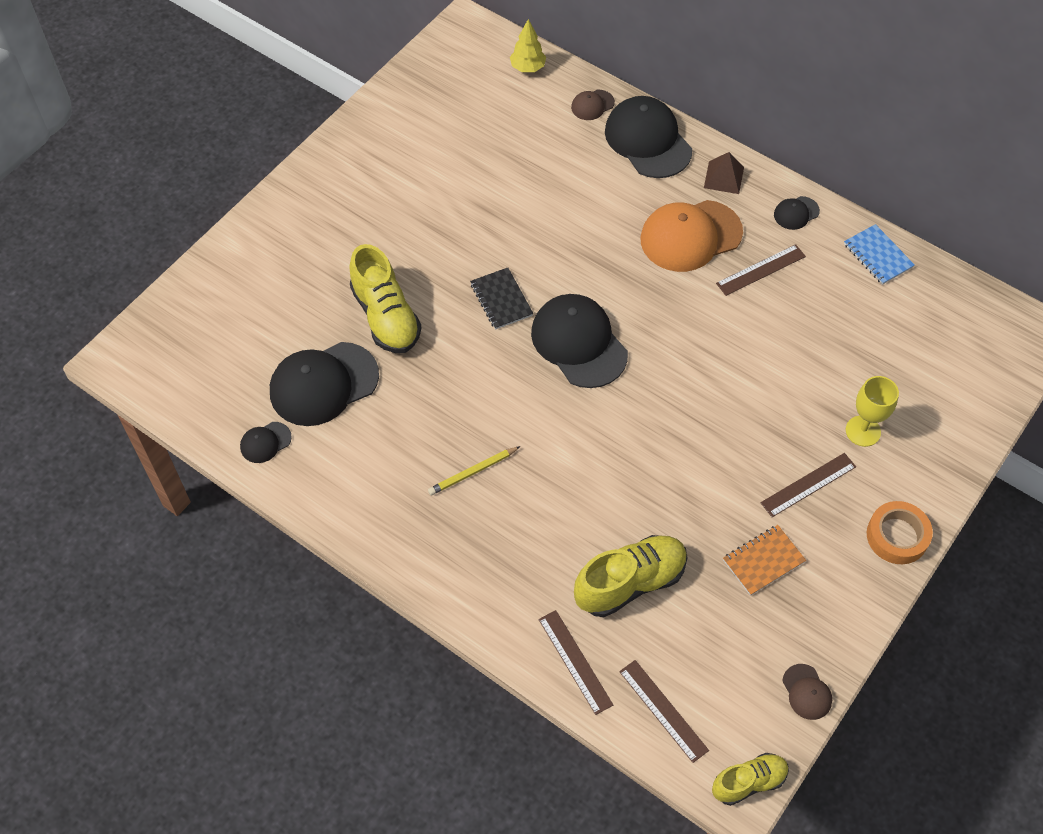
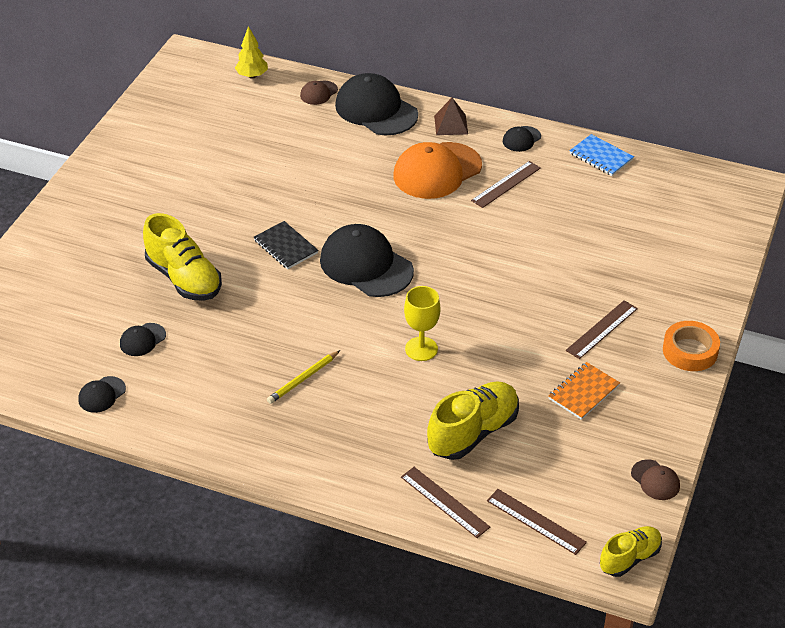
camera: 15 degrees left, 15 degrees down
(323, 384) = (142, 340): black cap -> black cap, size x0.46
(863, 431) = (634, 282): yellow goblet -> yellow goblet (421, 349)

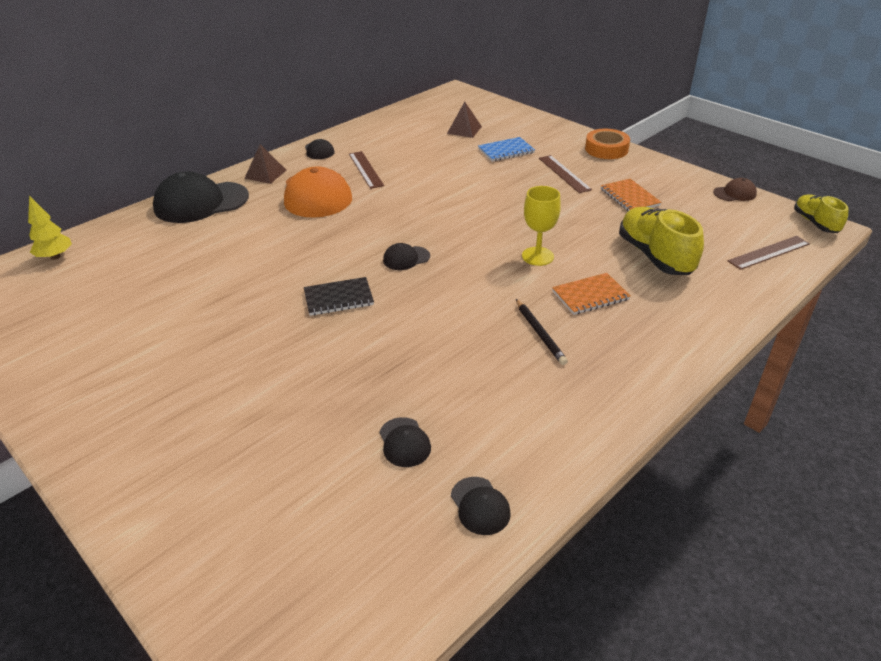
camera: 65 degrees left, 5 degrees down
(184, 278) = (326, 382): yellow shoe -> none
(303, 379) = (540, 333): yellow pencil -> black pencil
(318, 93) = (136, 225): brown cap -> none
(366, 265) = (406, 258): black cap -> black cap, size x0.46
(377, 399) = (590, 295): none -> orange notebook
(445, 502) = (736, 291): brown ruler -> none
(601, 157) = (374, 128): blue notebook -> blue notebook (506, 151)
(650, 224) = (464, 130): none -> brown pyramid

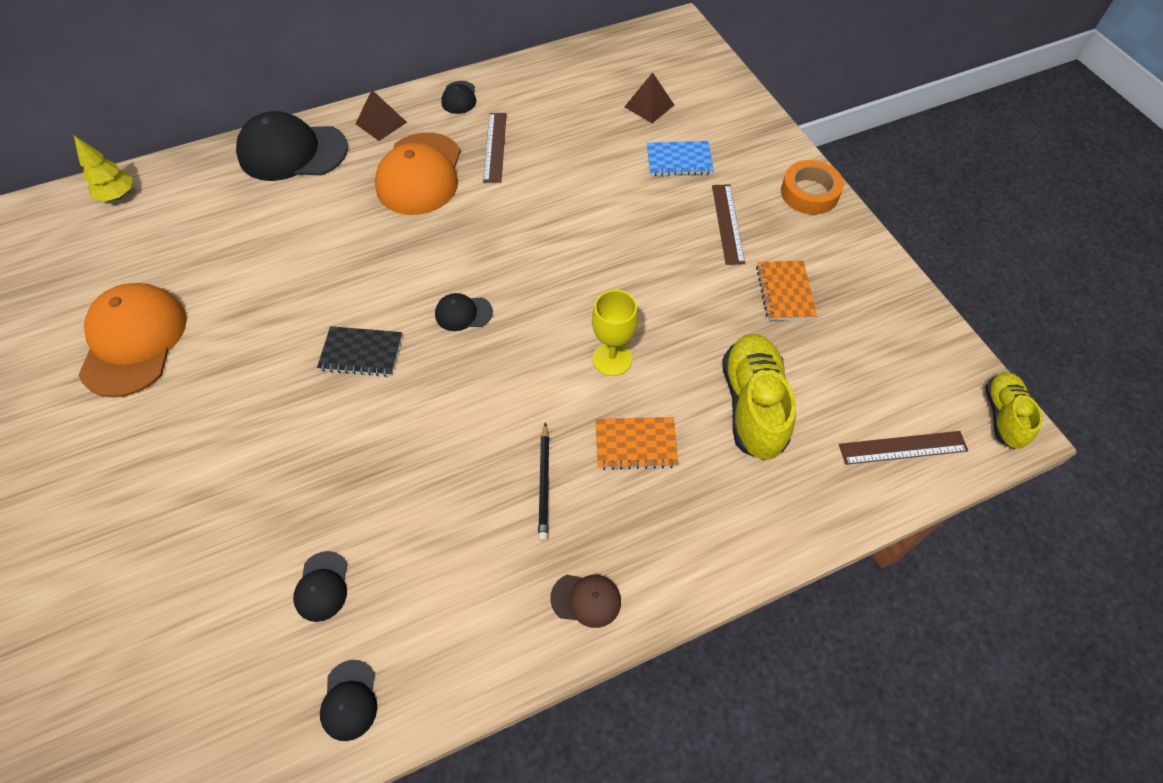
camera: 20 degrees right, 20 degrees up
(127, 339) = (134, 341): none -> orange cap
(735, 193) = (929, 327): brown cap -> brown cap (586, 600)

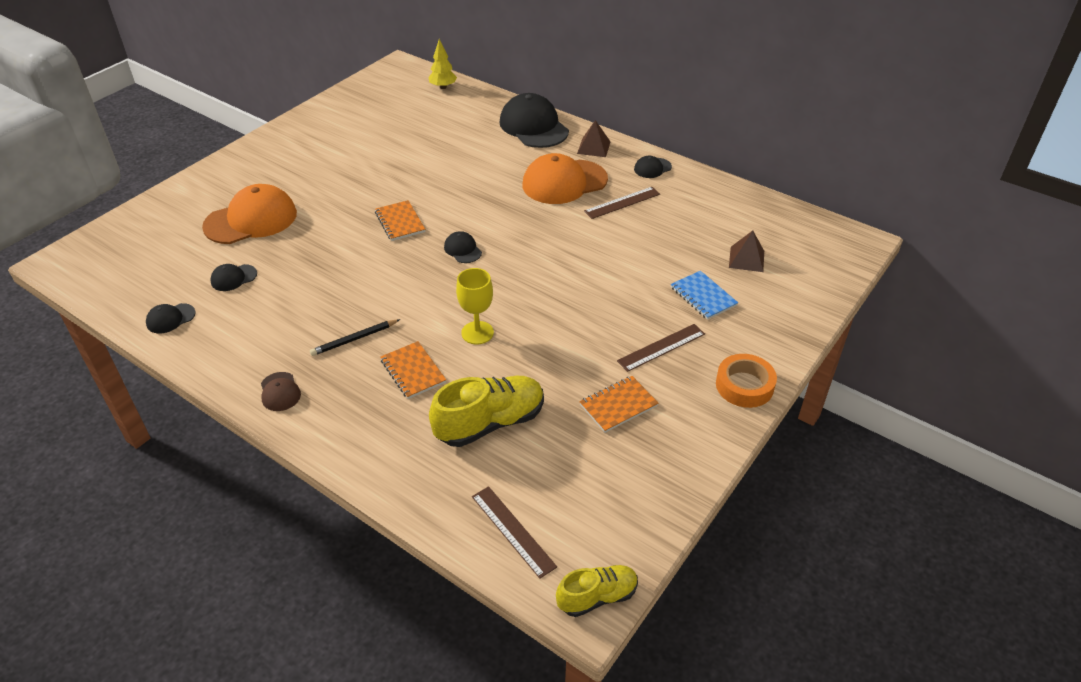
camera: 60 degrees right, 15 degrees down
(134, 341) = (348, 141): orange cap -> orange cap (251, 220)
(361, 353) = (400, 222): black notebook -> orange notebook

